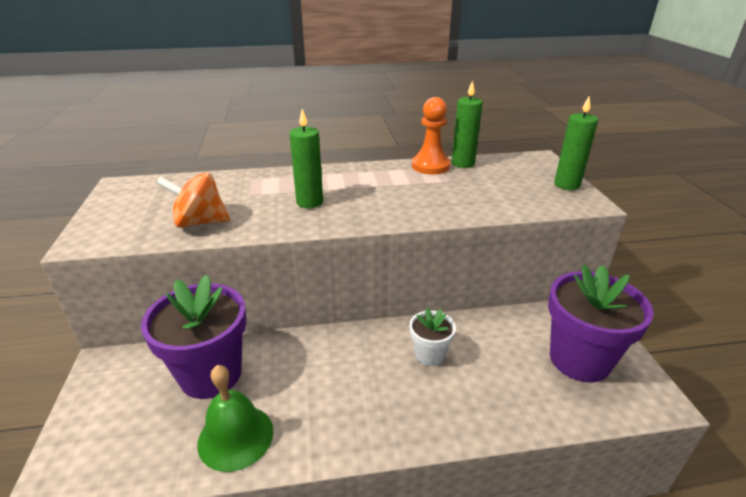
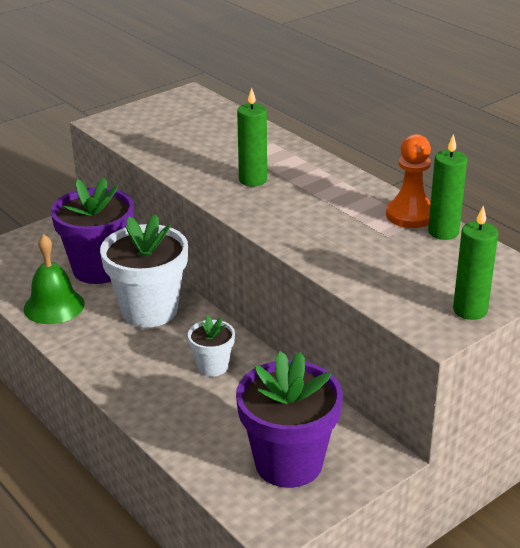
camera: 60 degrees right, 0 degrees up
(200, 222) = (169, 149): orange spinning top -> none
(314, 364) = (149, 310): none -> white flower pot

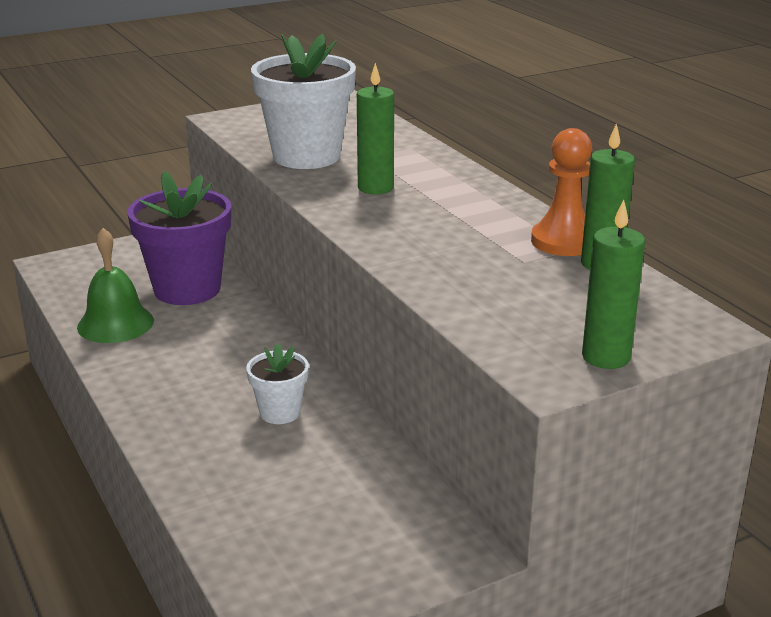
camera: 10 degrees right, 5 degrees down
(149, 310) = (228, 340): white flower pot -> white flower pot (306, 156)
(288, 463) = (333, 542): purple flower pot -> none

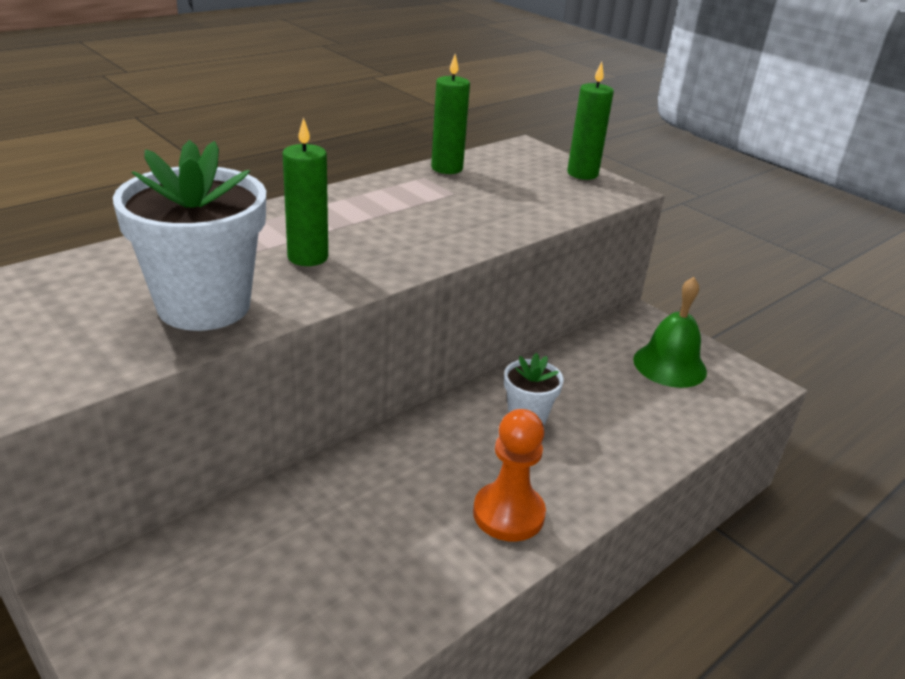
camera: 105 degrees left, 5 degrees up
(115, 323) = (387, 594): green bell -> green bell (669, 365)
(187, 289) = (278, 541): purple flower pot -> none
(563, 241) = (411, 178): orange pawn -> orange pawn (508, 514)

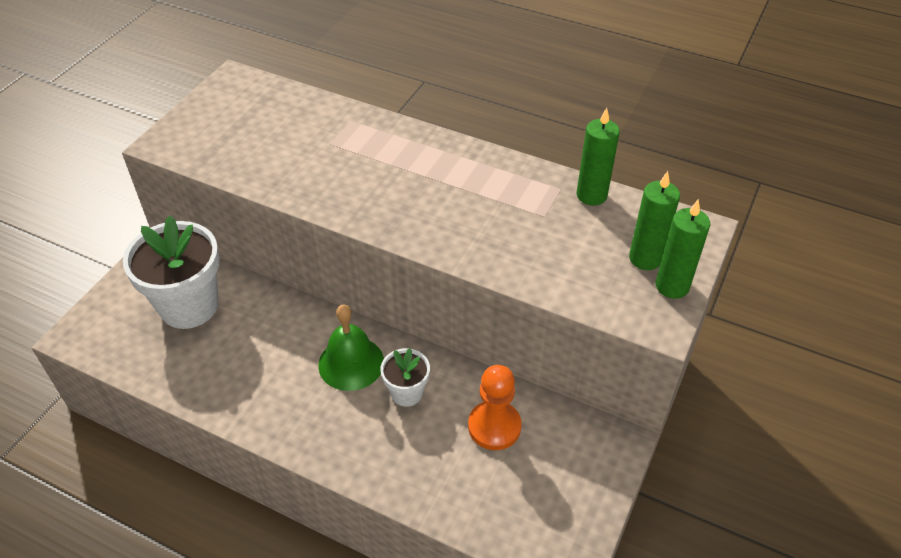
camera: 70 degrees right, 15 degrees up
(204, 306) = (282, 164): white flower pot -> white flower pot (189, 306)
(308, 257) = (372, 180): green candle -> green candle (645, 258)
(508, 514) = (293, 412): orange pawn -> orange pawn (494, 426)
(669, 365) = (549, 479): green bell -> green bell (351, 363)

